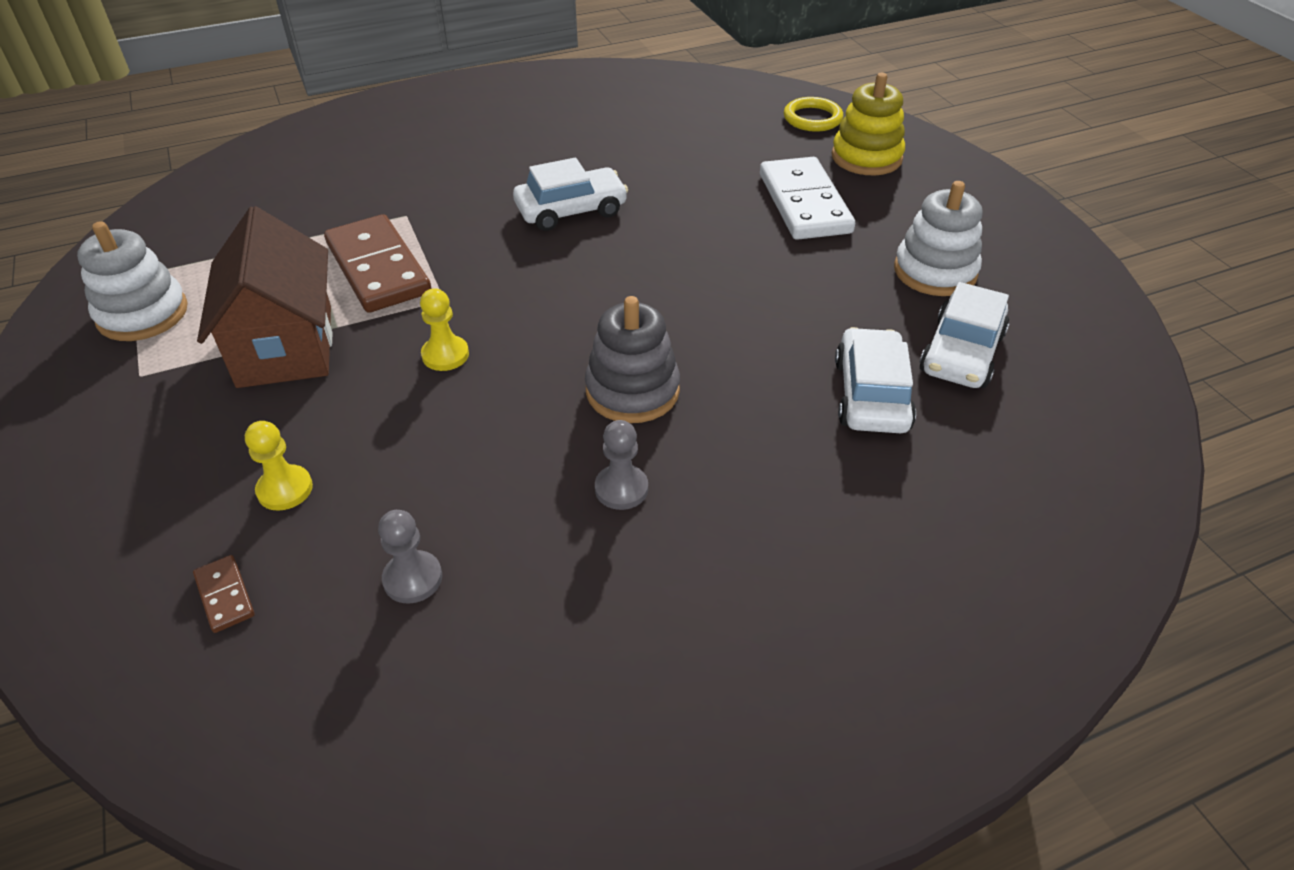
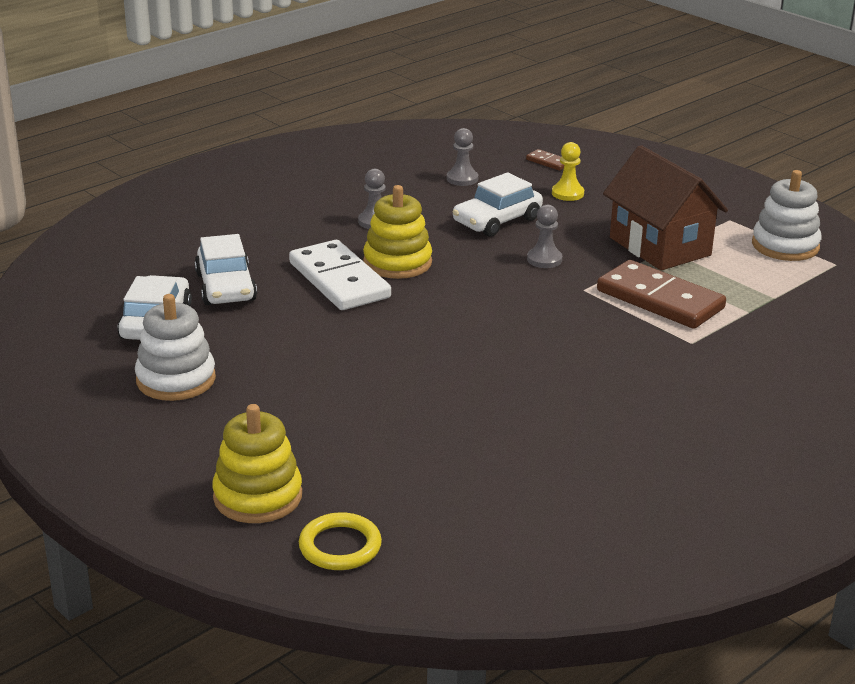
camera: 160 degrees right, 15 degrees down
(445, 355) = (544, 259): yellow pawn -> grey pawn
(571, 210) = (545, 374): white car -> white car (497, 221)
(632, 391) = (397, 263): grey stacking toy -> yellow stacking toy
(804, 203) = (316, 424): white domino -> white domino (339, 280)

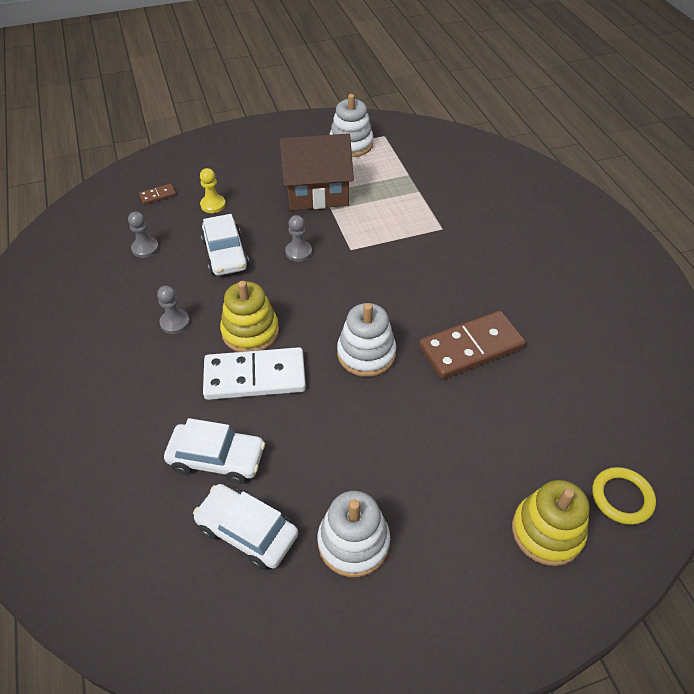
camera: 65 degrees left, 20 degrees up
(424, 335) = (366, 354): none -> white stacking toy
(659, 300) = (384, 221): brown domino -> brown domino (471, 348)

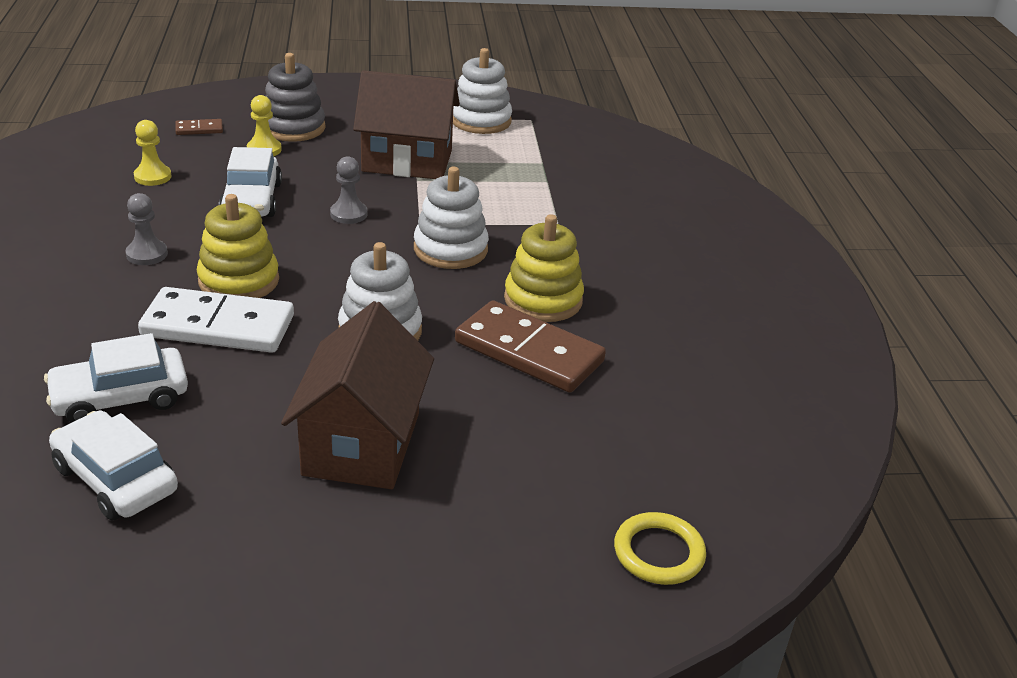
camera: 10 degrees right, 15 degrees down
(145, 248) = (152, 177): grey pawn -> yellow pawn
(217, 458) = (120, 398): white car -> white car turned 135 degrees clockwise
(224, 179) = (293, 127): none -> grey stacking toy
(353, 542) = (250, 520): white stacking toy -> white stacking toy (450, 249)
(397, 456) = (361, 444): none -> brown house
(471, 348) = (528, 352): brown domino -> brown domino turned 45 degrees clockwise
(547, 531) = (528, 566): yellow stacking toy -> yellow stacking toy (543, 300)

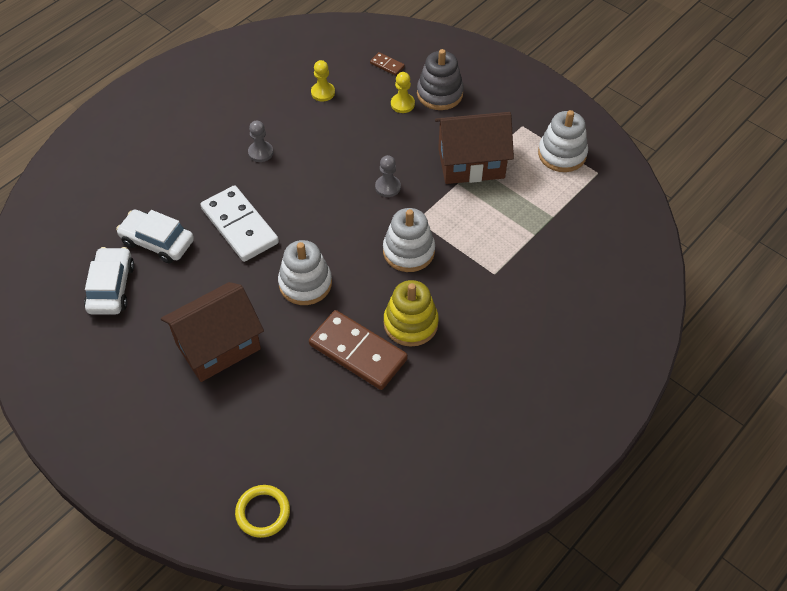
camera: 50 degrees right, 20 degrees up
(239, 281) = (281, 201): yellow stacking toy -> none
(251, 200) = (351, 143): white car -> none
(407, 161) = (471, 163): brown house -> brown house turned 60 degrees counterclockwise
(528, 352) = (357, 352): brown domino -> brown domino turned 45 degrees counterclockwise

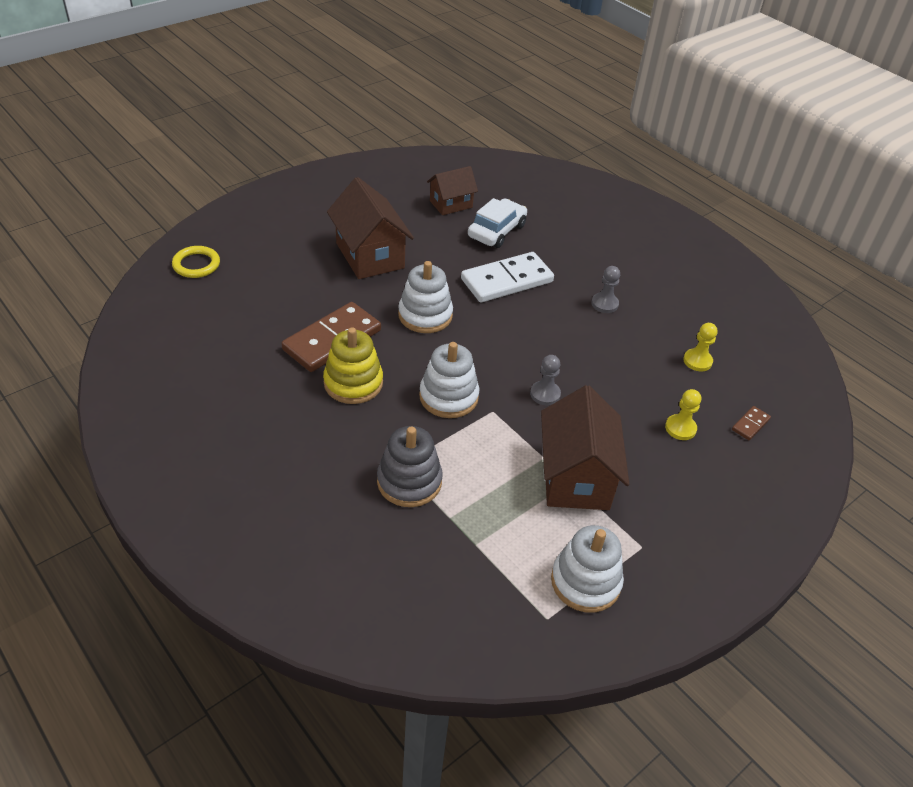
camera: 95 degrees right, 10 degrees down
(111, 287) = (451, 204): white car -> brown house
(440, 94) = (701, 468): grey stacking toy -> grey stacking toy (409, 481)

